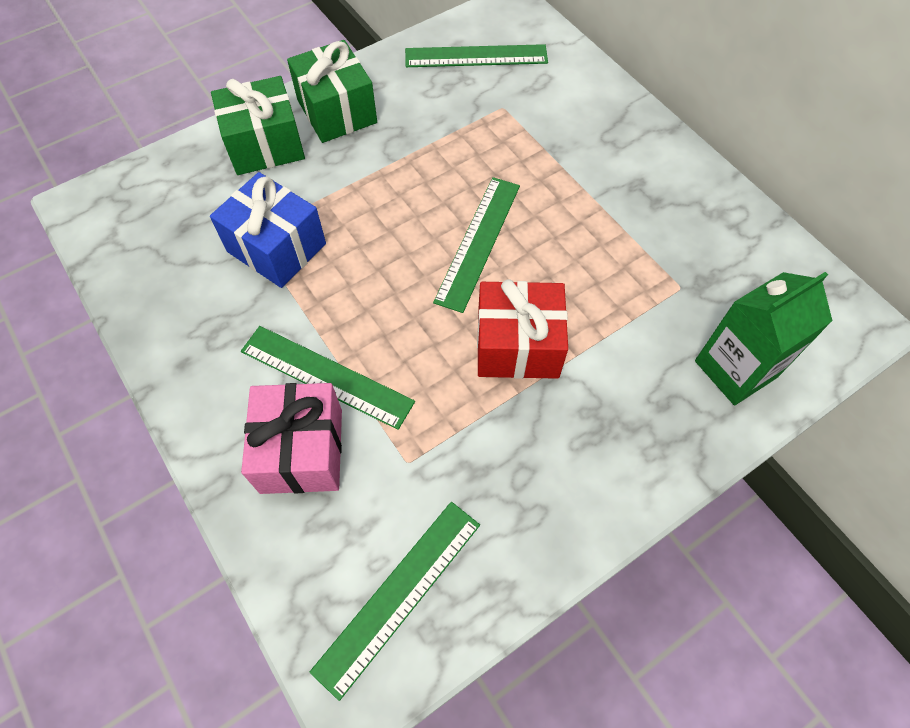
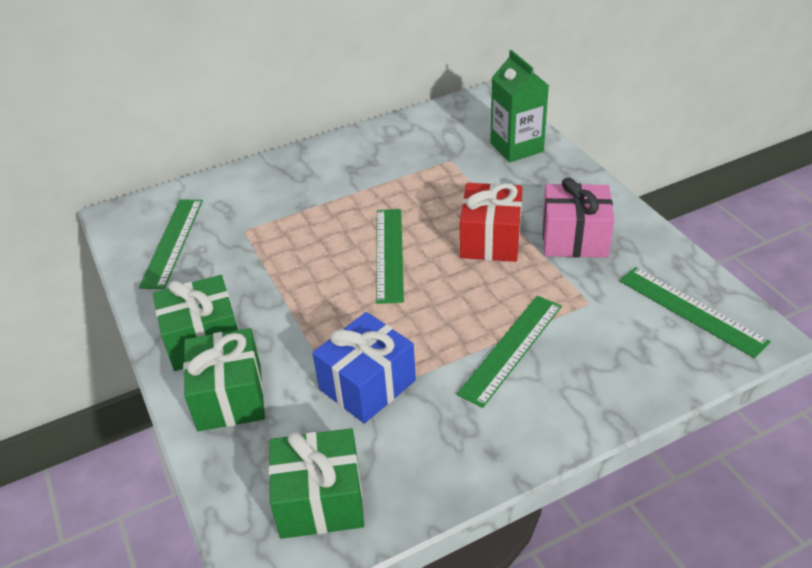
camera: 80 degrees left, 20 degrees down
(143, 231) = (320, 500): none -> green gift
(302, 450) = (580, 364): pink gift -> pink gift (574, 239)
(478, 242) = (389, 254): green ruler -> green ruler turned 60 degrees clockwise

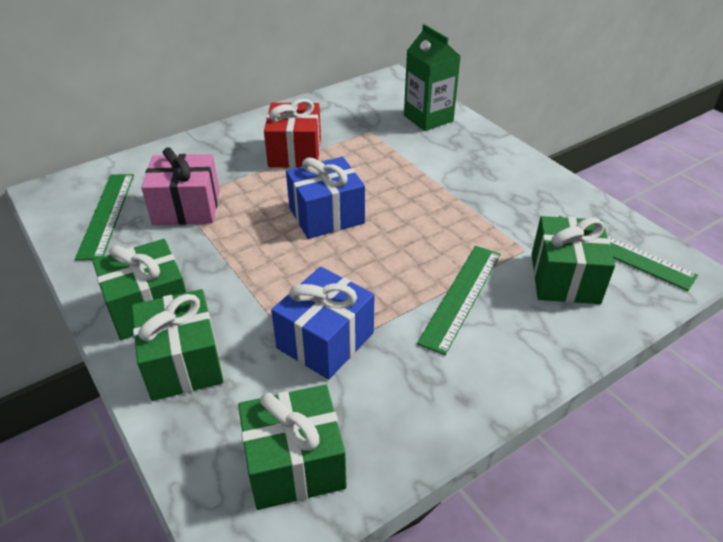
camera: 10 degrees left, 0 degrees up
(389, 254) = (326, 215): green ruler -> blue gift
(490, 240) = (421, 198): red gift -> red gift (295, 152)
(574, 239) = (498, 194): pink gift -> pink gift (186, 207)
(624, 336) = (565, 278): none -> green gift

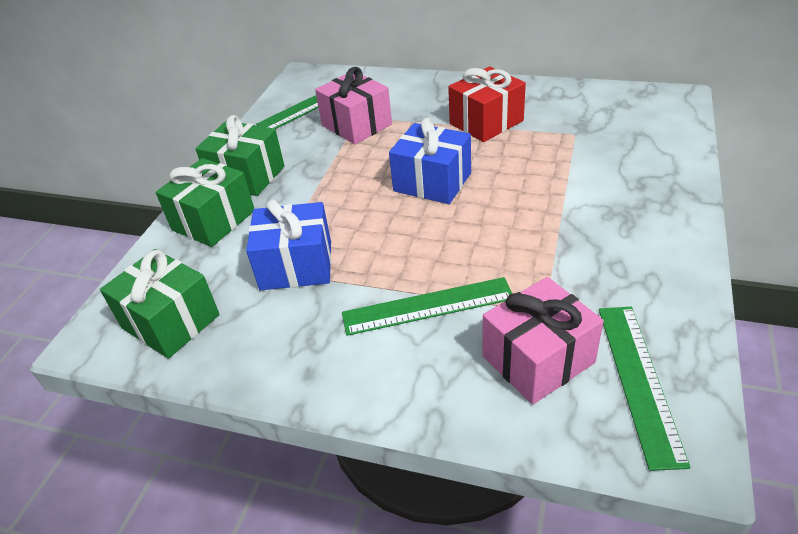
camera: 55 degrees right, 0 degrees up
(428, 118) = (651, 148): green carton -> none
(565, 278) = (538, 359): green gift -> pink gift

